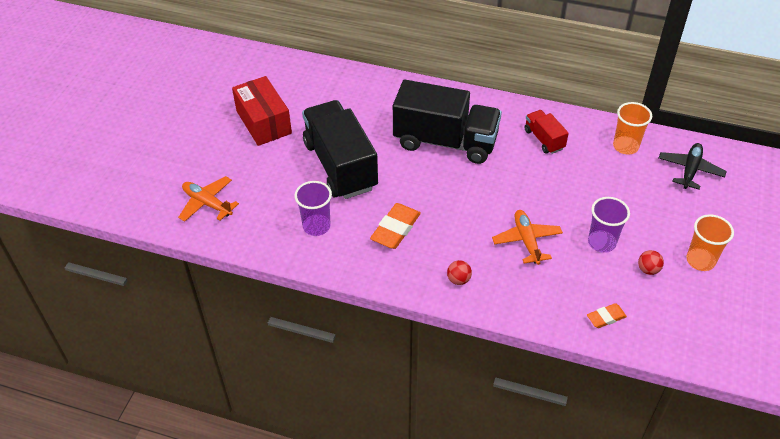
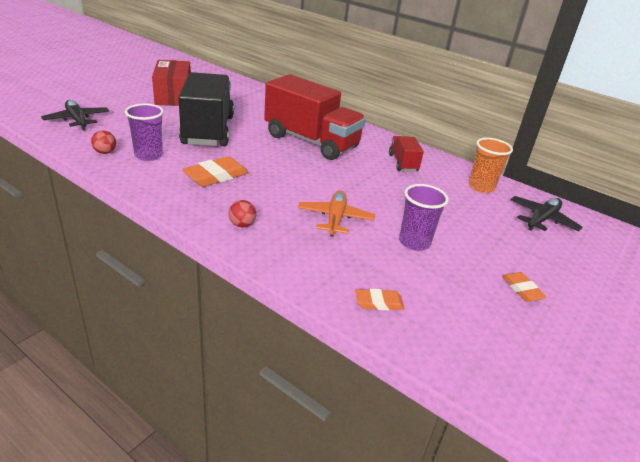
camera: 15 degrees right, 15 degrees down
(207, 203) = (77, 120): orange plane -> black plane
(445, 141) = (311, 141): black truck -> red truck
(648, 269) = (454, 278): red ball -> red ball (105, 152)
(700, 260) = (522, 289): orange cup -> orange eraser

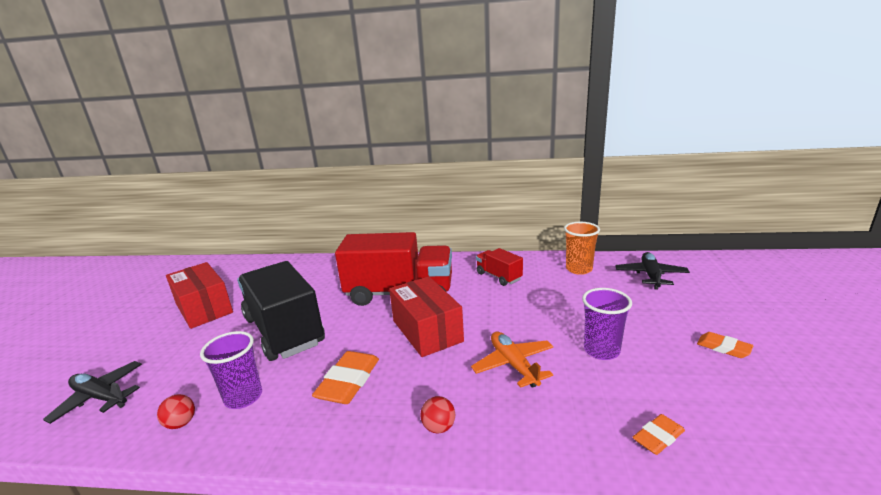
camera: 25 degrees left, 10 degrees down
(301, 172) = (427, 331): none -> red box

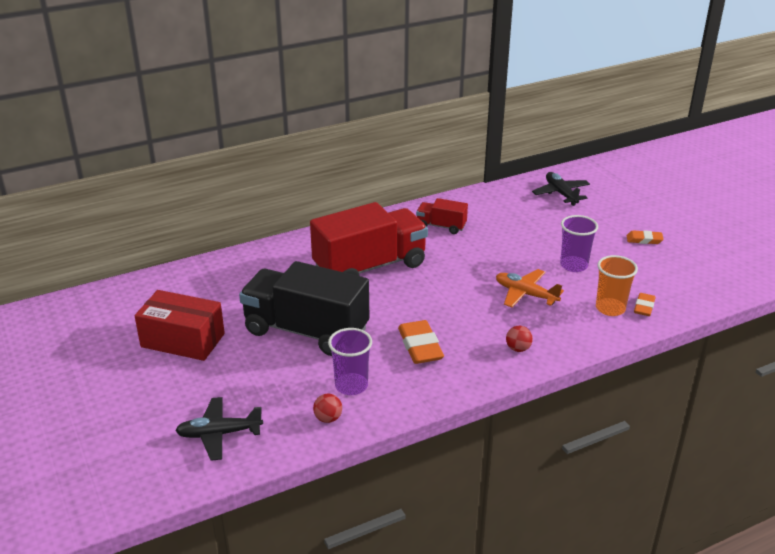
camera: 35 degrees left, 10 degrees up
(427, 331) = (434, 291): red box -> none
(579, 269) = (501, 201): orange cup -> orange cup (610, 308)

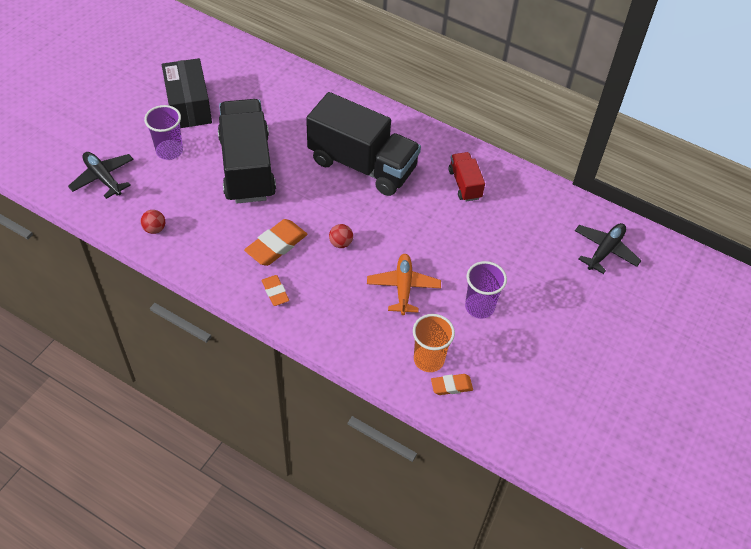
camera: 55 degrees right, 20 degrees up
(183, 340) = (188, 105): red box -> black box
(351, 386) = (199, 225): purple cup -> purple cup (169, 151)
(370, 267) = (362, 165): red truck -> black truck
(518, 349) = (318, 312): red ball -> red ball (341, 243)
(644, 240) = (575, 349): orange eraser -> orange eraser (275, 292)

